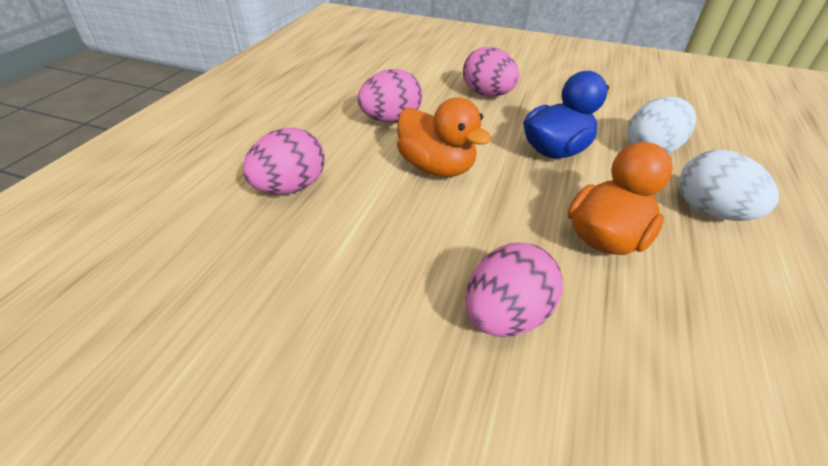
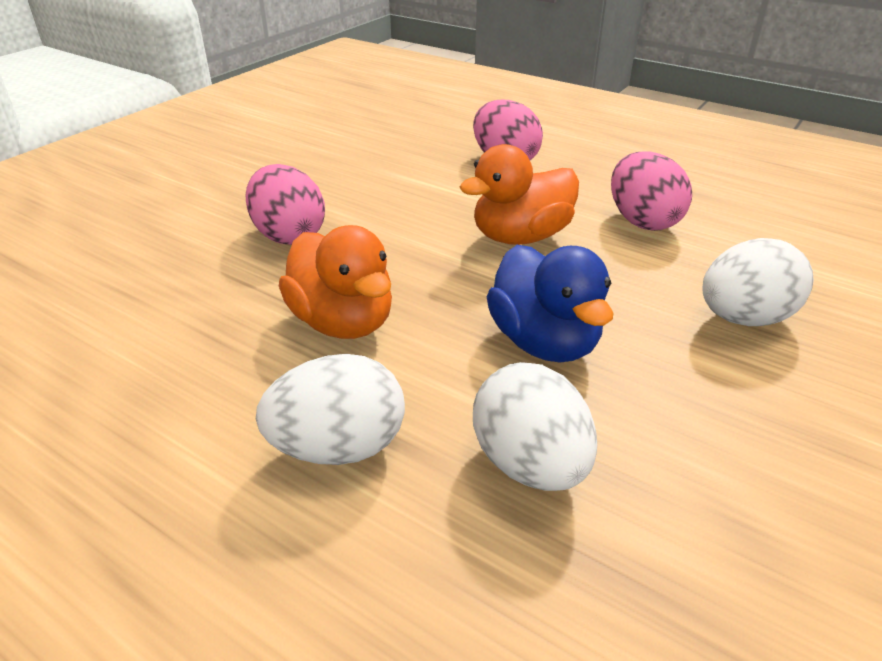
camera: 105 degrees right, 5 degrees down
(487, 94) = (744, 318): pink egg -> white egg

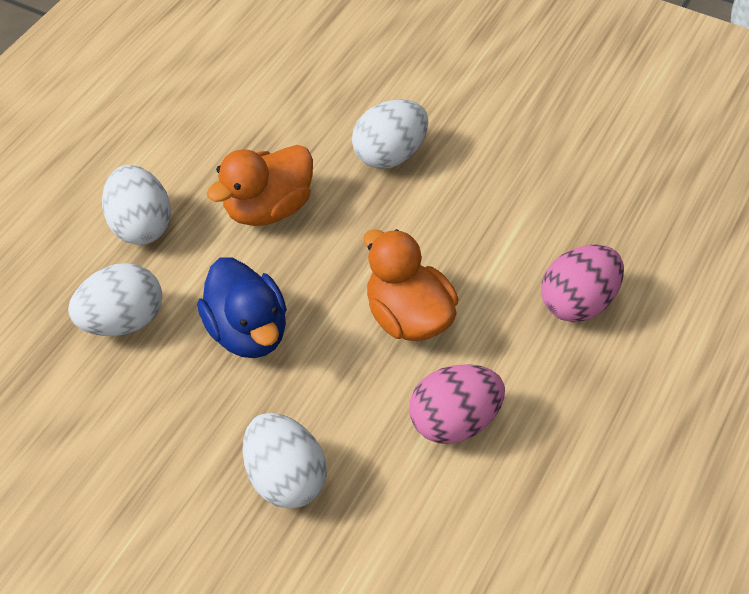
camera: 85 degrees right, 15 degrees up
(289, 235) = (390, 155): pink egg -> white egg
(544, 342) = (247, 332): blue duck -> blue duck turned 90 degrees counterclockwise

